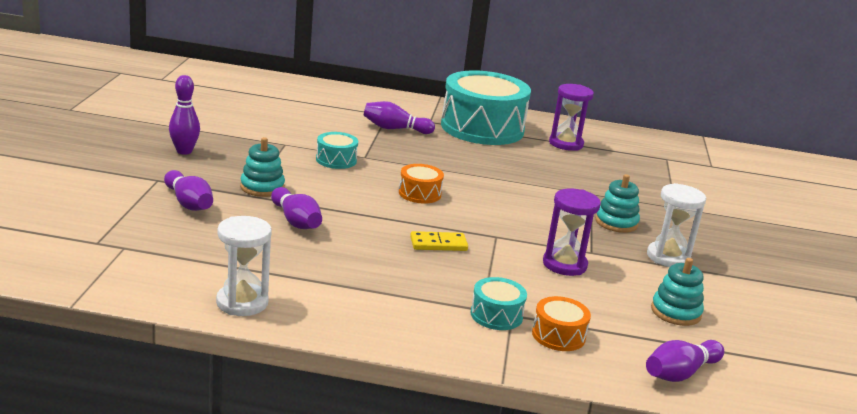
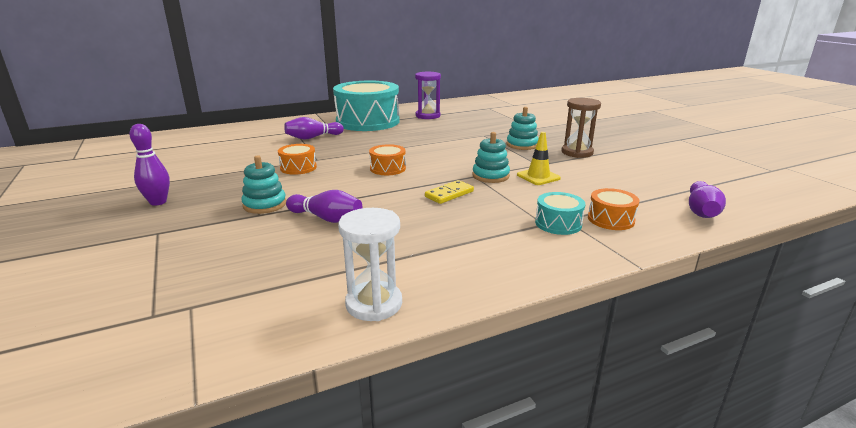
camera: 30 degrees left, 0 degrees up
(188, 203) = (212, 240): purple bowling pin -> none
(336, 160) = (298, 167): turquoise drum -> orange drum
(564, 264) = (538, 177): purple hourglass -> yellow traffic cone
(668, 257) = (577, 152): white hourglass -> brown hourglass
(675, 312) = (634, 179): turquoise stacking toy -> turquoise stacking toy (490, 176)

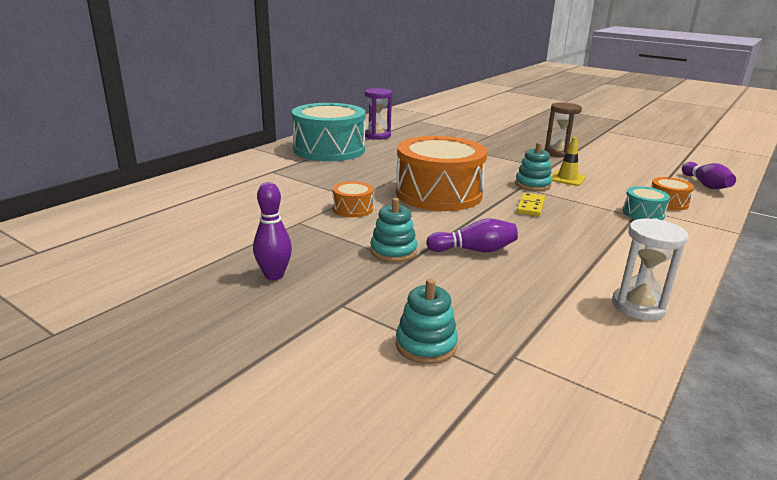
camera: 30 degrees left, 0 degrees up
(313, 137) = (305, 175): purple bowling pin -> none
(388, 168) = (438, 194): orange drum -> orange drum, size x2.31
(522, 145) = (507, 153): turquoise stacking toy -> turquoise stacking toy (426, 345)

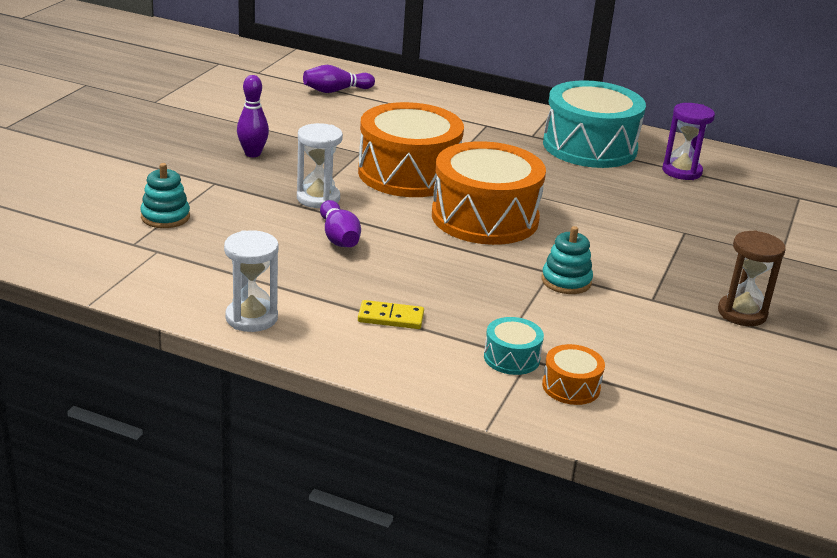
camera: 75 degrees right, 5 degrees up
(352, 209) = (408, 173): orange drum -> orange drum, size x2.31
(393, 251) = (318, 198): turquoise stacking toy -> white hourglass
(530, 206) = (481, 275): yellow domino -> yellow domino (390, 317)
(567, 179) = (614, 310): yellow traffic cone -> none
(705, 185) = (691, 443): purple bowling pin -> purple bowling pin (336, 91)

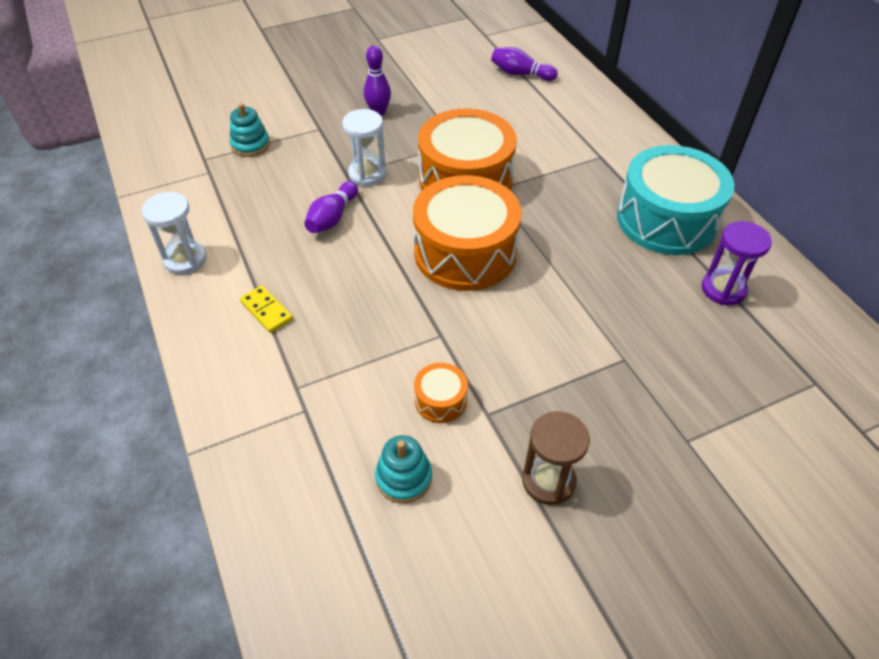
camera: 45 degrees right, 20 degrees up
(511, 358) = (294, 401): turquoise drum -> none
(566, 281) = (440, 352): turquoise stacking toy -> turquoise stacking toy (404, 477)
(571, 387) = (297, 458): orange drum -> orange drum (440, 400)

